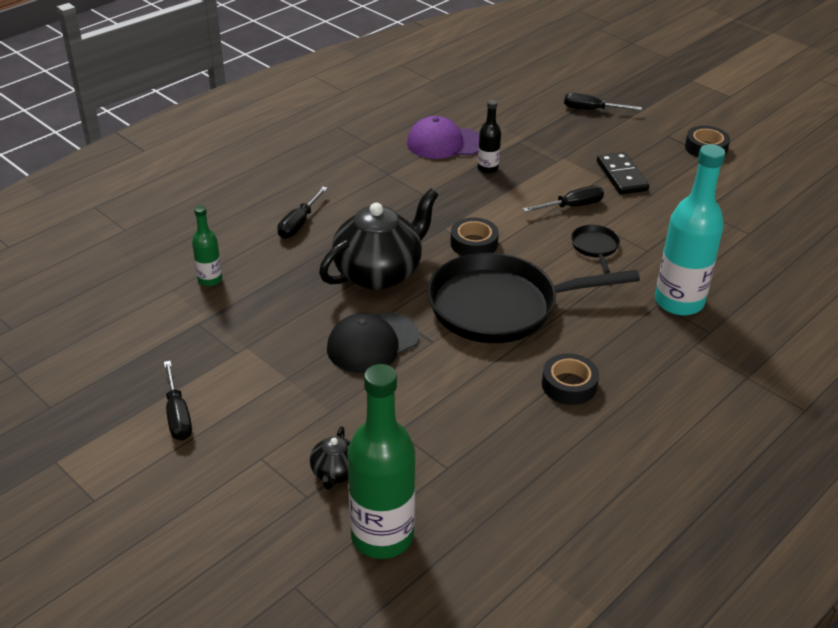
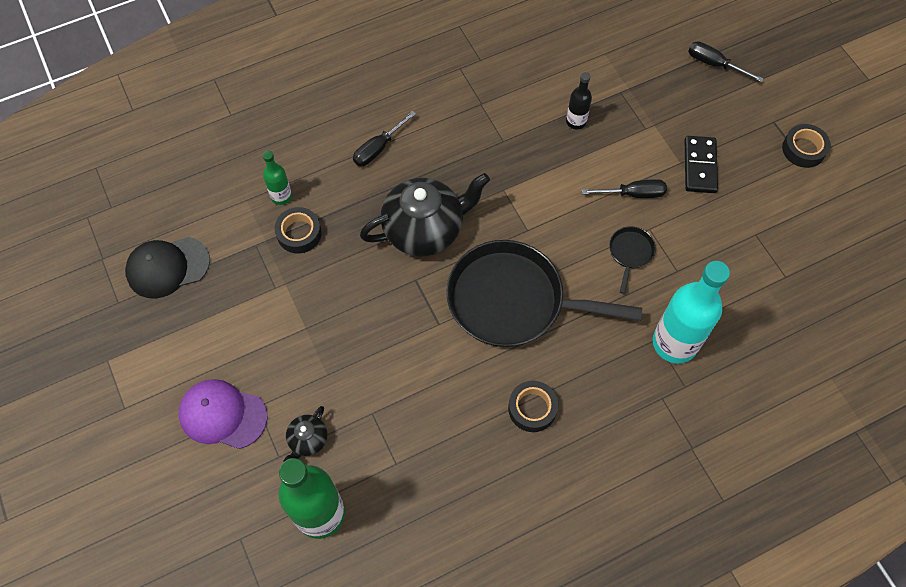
camera: 20 degrees right, 25 degrees up
(178, 415) = (209, 342): black screwdriver -> none
(372, 343) = (388, 310): black cap -> black cap (167, 267)
(444, 143) = (549, 75): purple cap -> purple cap (222, 415)
(474, 243) = (522, 217): black tape -> black tape (299, 233)

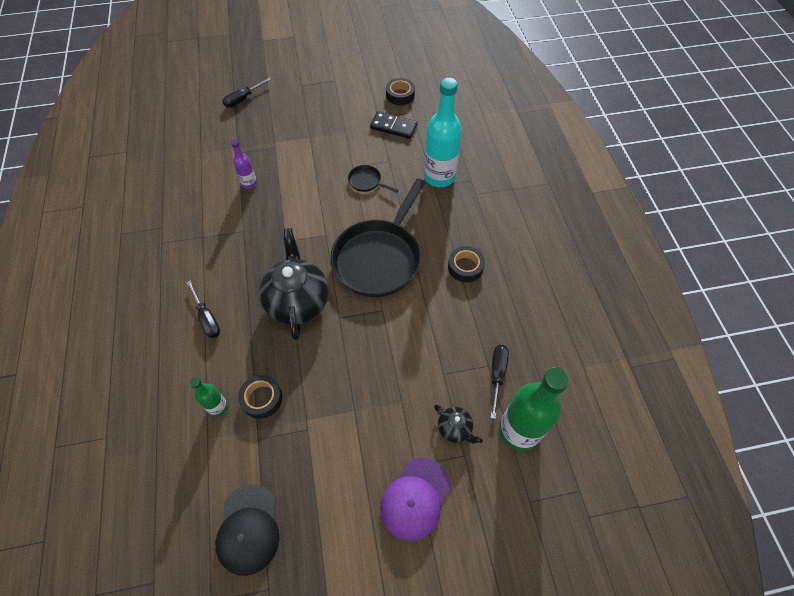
camera: 75 degrees left, 5 degrees down
(576, 121) = (249, 183): black bottle -> purple bottle
(633, 194) = (322, 168): black screwdriver -> black screwdriver (497, 374)
(700, 166) = (317, 128): black domino -> black domino (393, 127)
(803, 149) = (327, 78): black tape -> black tape (400, 95)

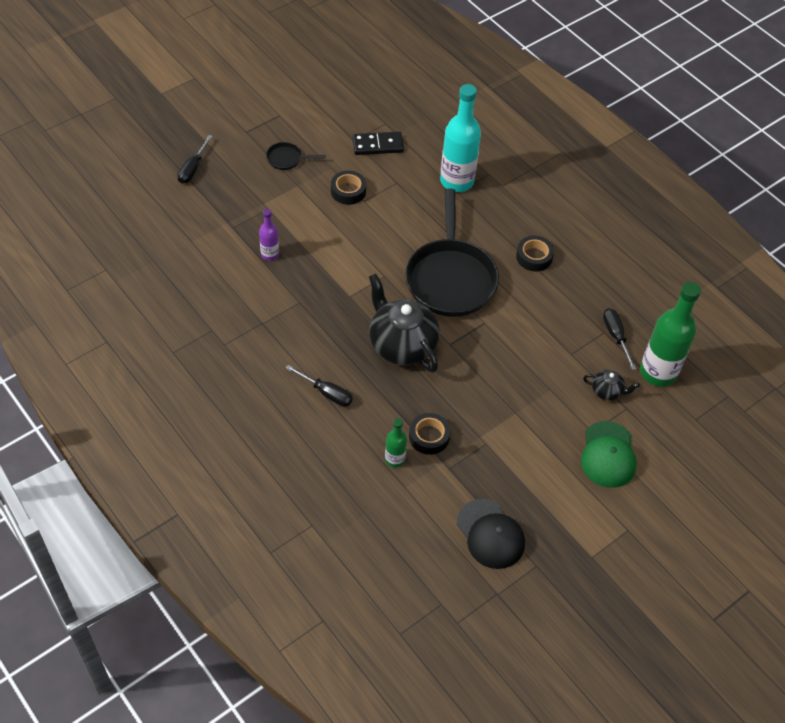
camera: 30 degrees left, 5 degrees down
(366, 182) = (389, 210): black pan -> black pan (287, 159)
(400, 95) = (361, 109): black tape -> black tape (348, 191)
(415, 498) = (608, 455): purple cap -> green cap

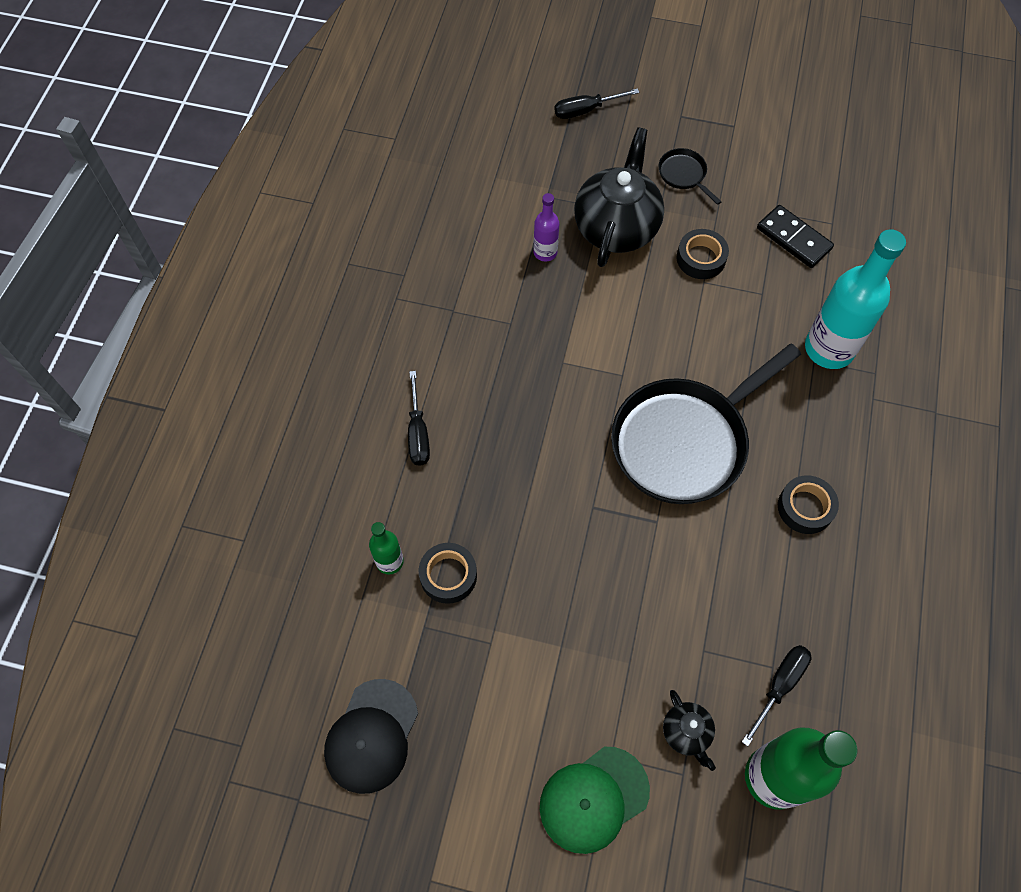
camera: 55 degrees right, 10 degrees up
(401, 345) = (546, 459): black teapot -> black teapot (616, 227)

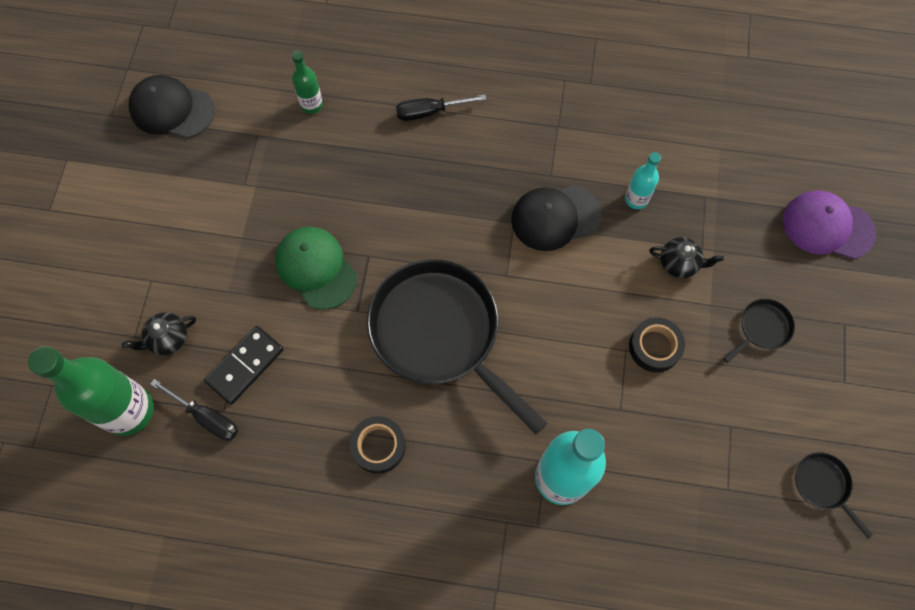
camera: 85 degrees right, 5 degrees up
(448, 575) = (301, 148): black tape -> none
(545, 252) = (636, 199): purple bottle -> turquoise bottle
(560, 324) = (555, 217): none -> black cap
(585, 110) = (827, 226): black screwdriver -> purple cap
(593, 799) = (118, 268): green cap -> green cap (316, 268)
(616, 227) = (679, 263): black teapot -> black teapot, size x0.46
(794, 238) = (698, 445): black domino -> black domino (245, 366)
(825, 156) = (823, 485): none -> black pan

